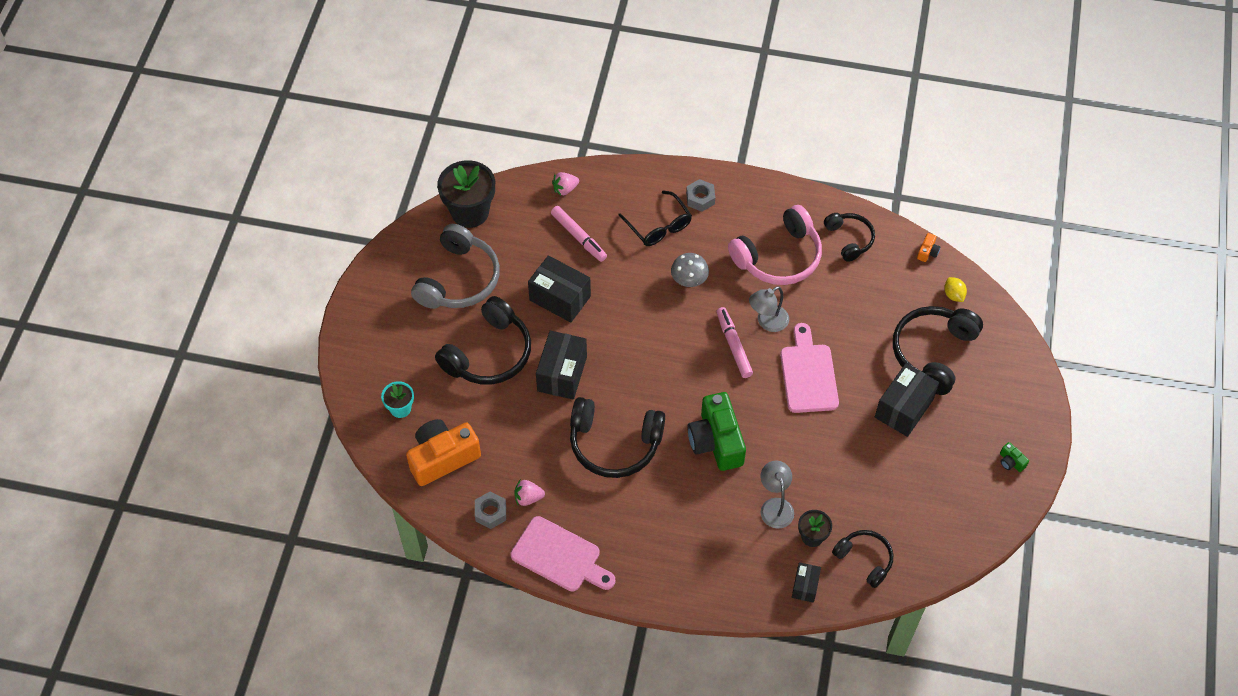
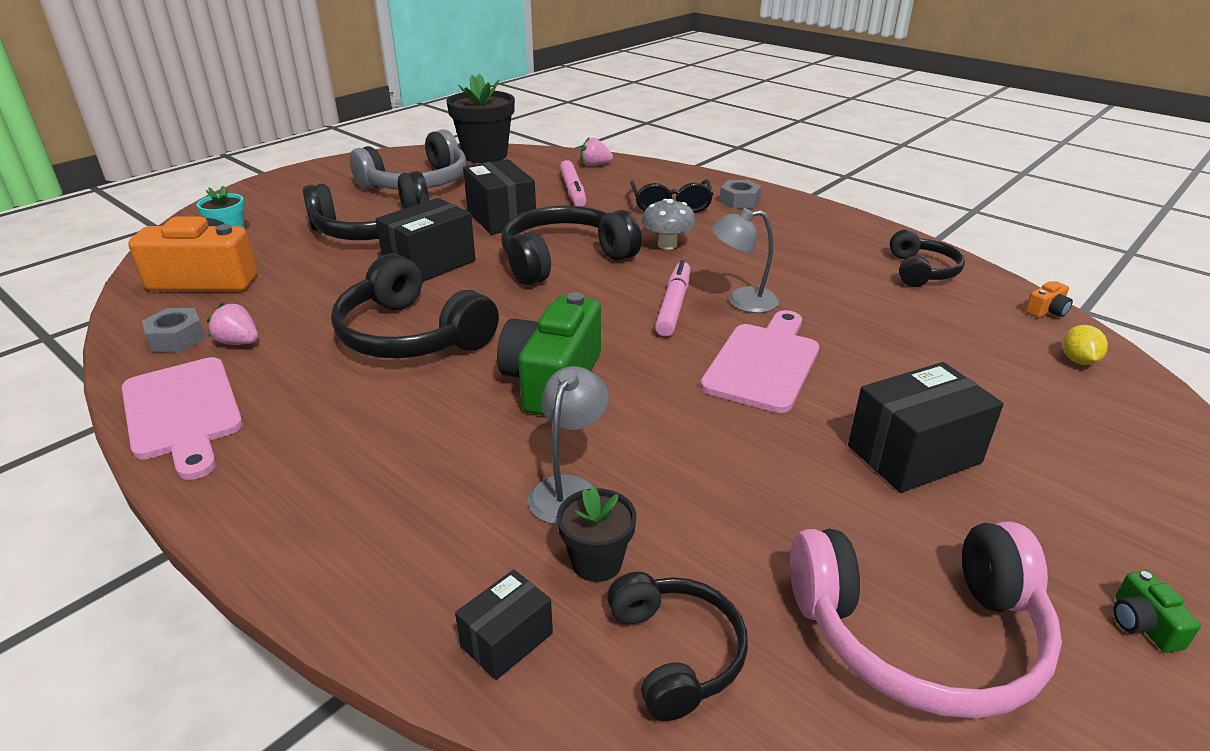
camera: 30 degrees right, 25 degrees down
(779, 257) = (805, 259): pink headphones -> pink headphones (920, 635)
(932, 352) = (1008, 408): black headphones -> black headphones (564, 259)

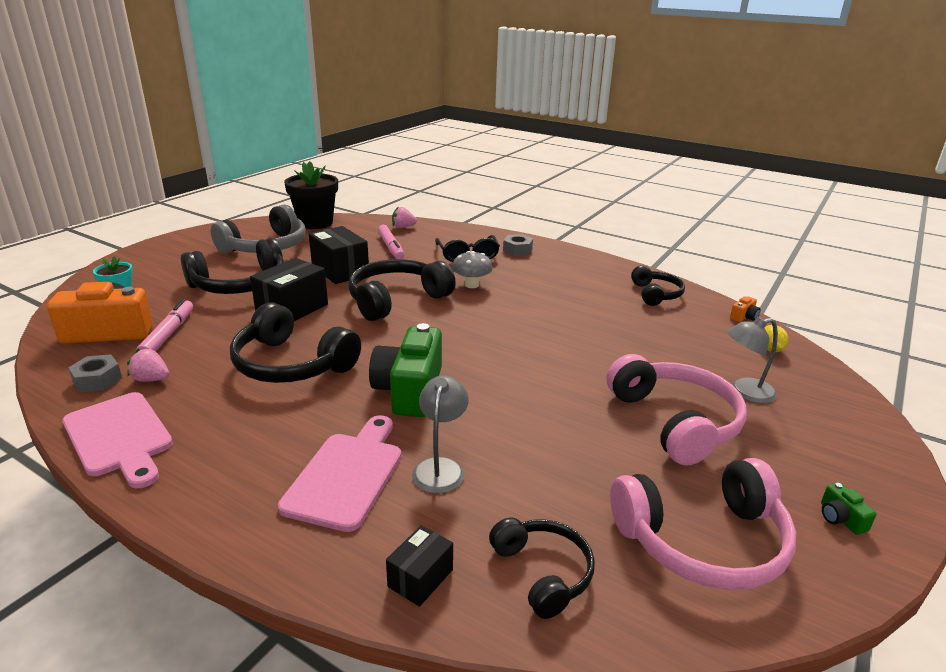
camera: 10 degrees left, 5 degrees down
(596, 562) = (473, 516): black flower pot -> none
(673, 306) = (486, 329): pink marker -> pink marker (168, 334)
(742, 301) = (535, 323): grey lamp -> grey lamp (745, 392)
(763, 363) = (560, 366): pink cutting board -> pink cutting board (346, 475)
(914, 454) = (675, 421): black box -> pink headphones

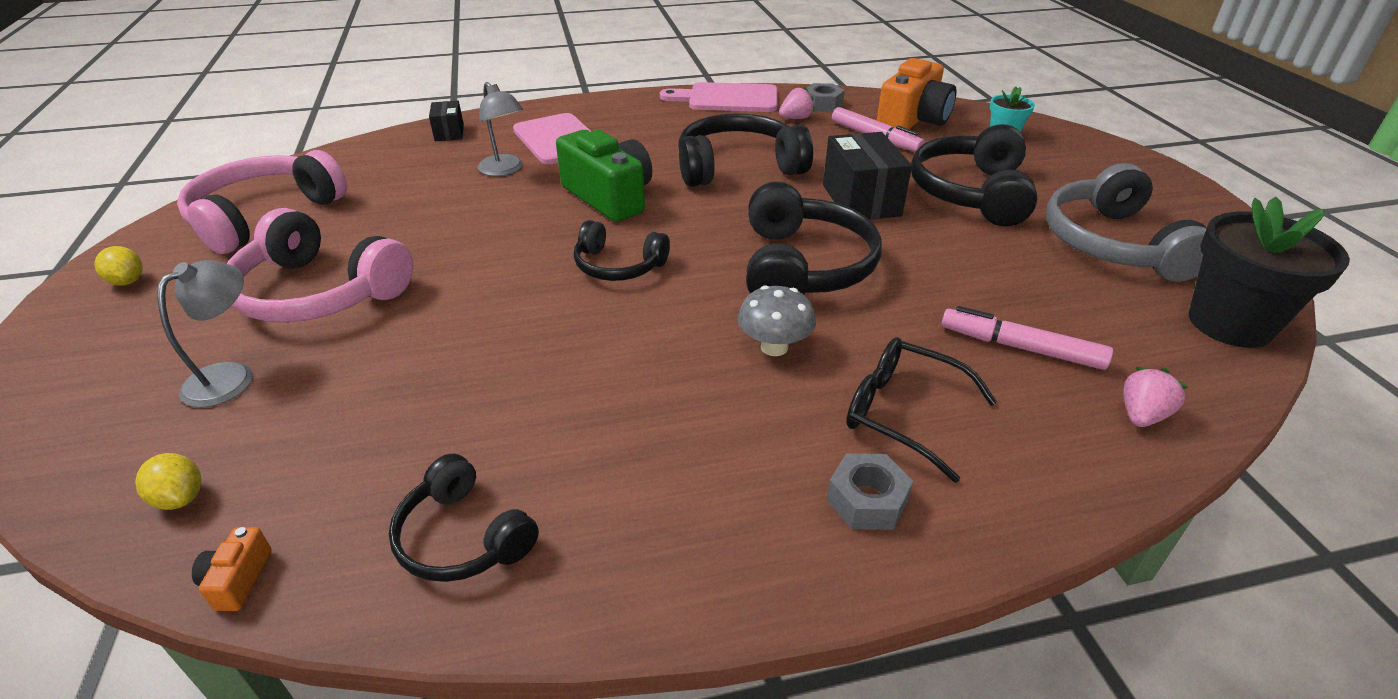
camera: 135 degrees right, 10 degrees up
(340, 271) = (952, 265): black box -> none
(543, 572) = (377, 161): black headphones -> black headphones (618, 266)
(840, 518) = (128, 281): green camera -> yellow lemon

